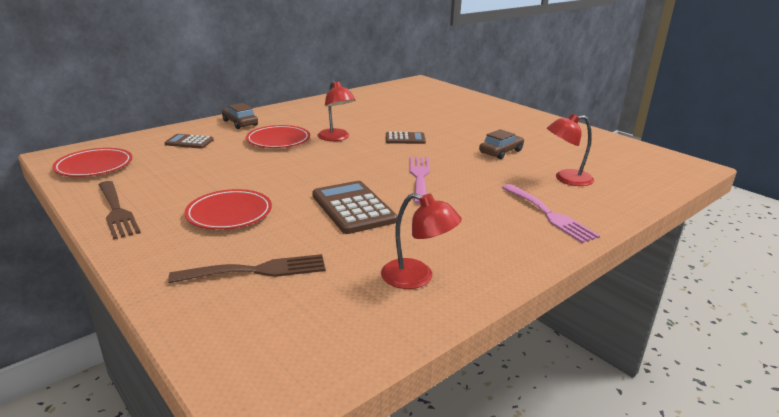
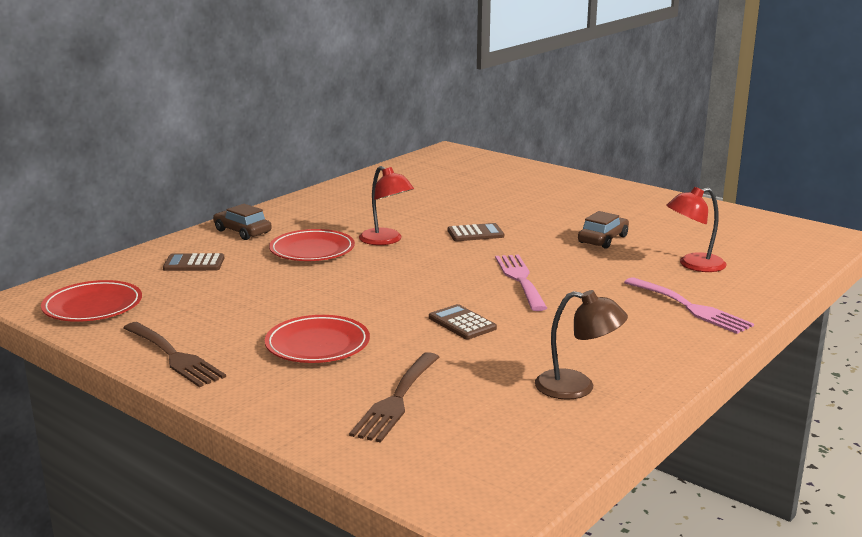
camera: 10 degrees left, 5 degrees down
(257, 270) = (396, 400): brown fork -> brown fork turned 135 degrees clockwise
(353, 208) = (462, 323): brown calculator -> brown calculator, size x0.57
(417, 278) = (577, 387): red lamp -> brown lamp

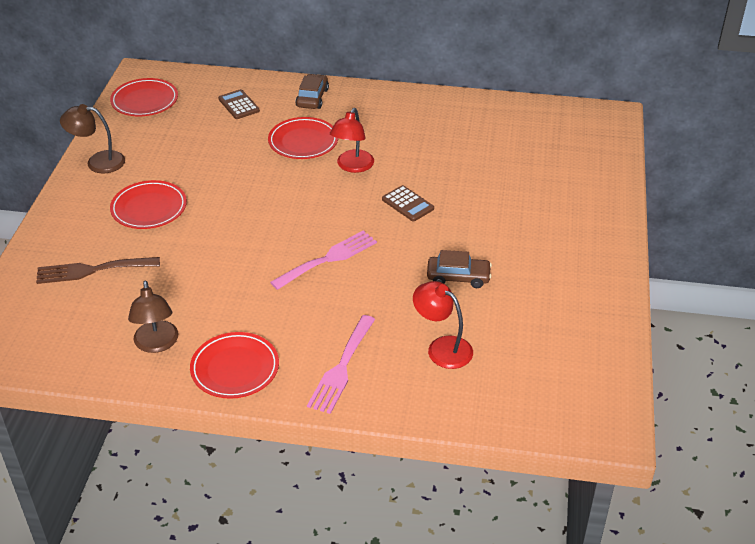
camera: 60 degrees right, 20 degrees up
(174, 356) = (98, 162): brown fork -> brown lamp
(462, 323) = (225, 257): brown calculator -> none
(653, 355) = (235, 369): none -> red plate

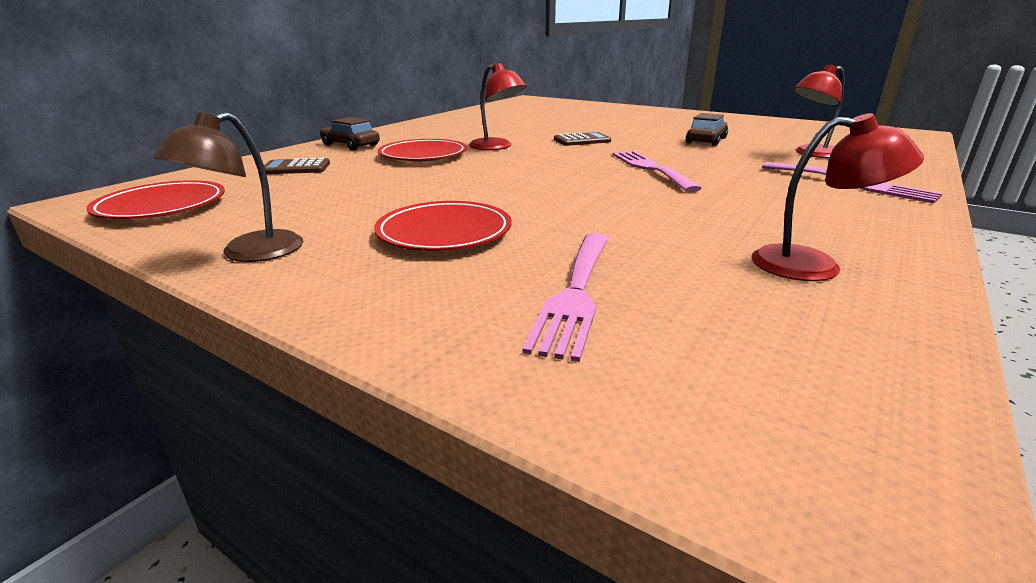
camera: 65 degrees left, 15 degrees down
(92, 270) = (575, 294): brown fork -> pink fork
(157, 344) = (814, 265): brown lamp -> red lamp
(235, 369) = (867, 226): red plate -> none

